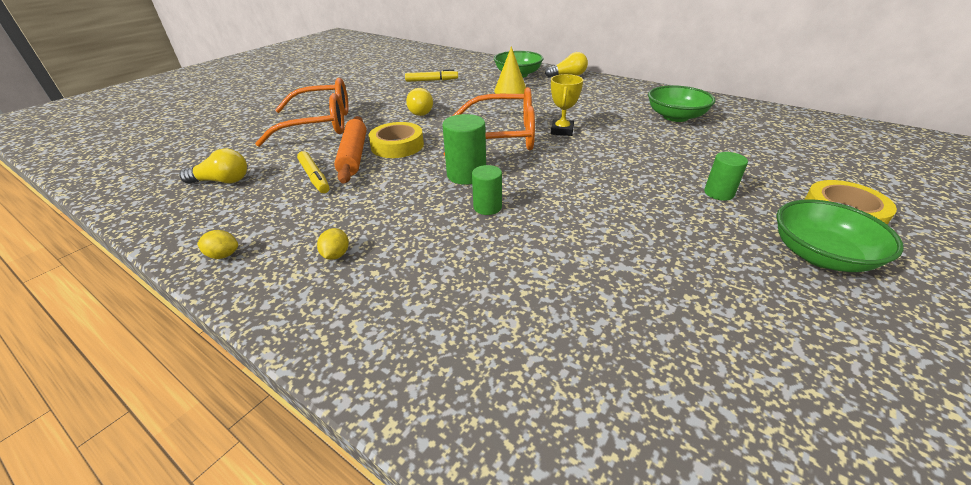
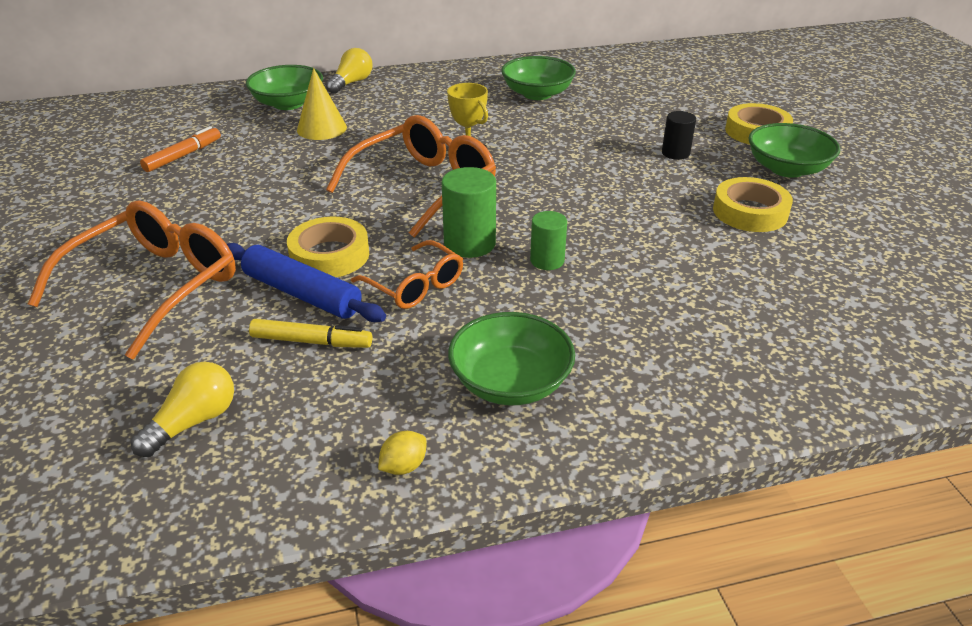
camera: 50 degrees left, 0 degrees up
(336, 255) = (510, 382): yellow lemon -> green bowl
(354, 155) = (302, 294): orange rolling pin -> blue rolling pin
(400, 179) = (414, 285): none -> orange glasses
(421, 111) = (264, 202): yellow light bulb -> none
(431, 80) = (183, 155): yellow marker -> orange marker
(707, 265) = (750, 212): none -> yellow tape
(718, 193) = (675, 153): green cylinder -> black cylinder

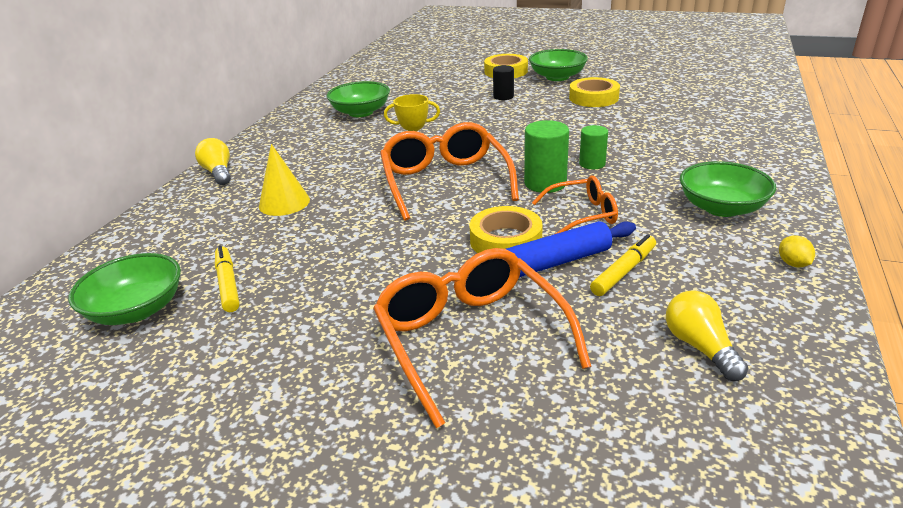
camera: 55 degrees left, 5 degrees down
(183, 155) = (227, 284): orange marker -> yellow marker
(288, 103) = (207, 209): green bowl -> green bowl (137, 310)

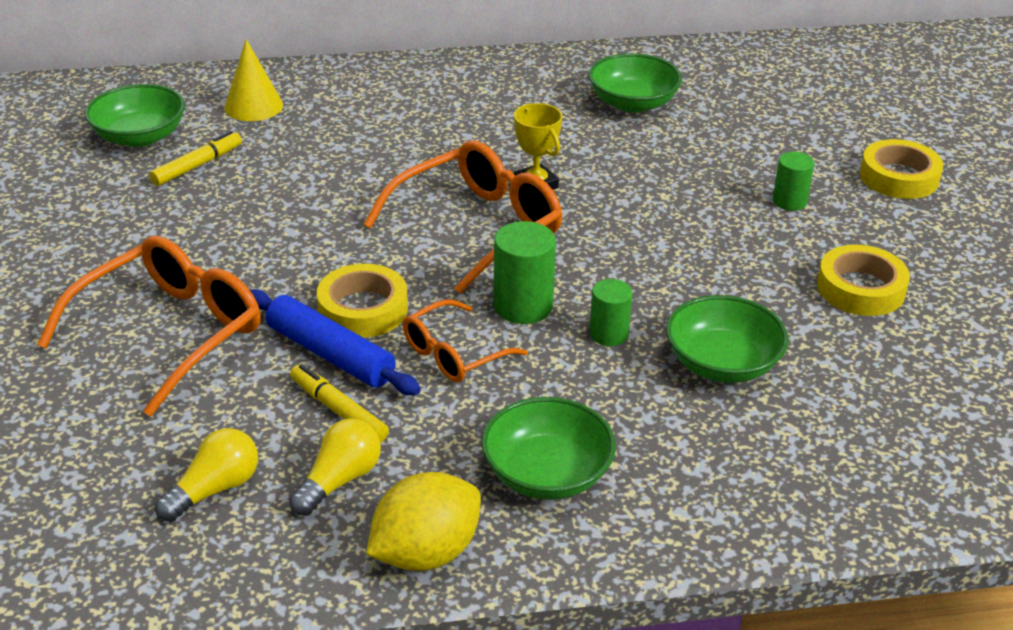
camera: 60 degrees right, 5 degrees up
(218, 173) = (402, 72): yellow light bulb -> yellow light bulb (339, 480)
(284, 203) = (362, 138): yellow cone -> yellow cone (253, 106)
(503, 96) = (789, 201): black cylinder -> green cylinder
(557, 77) = (922, 233): green bowl -> green bowl (722, 363)
(581, 215) = (455, 353): orange glasses -> orange glasses turned 90 degrees clockwise
(623, 271) = (338, 411): yellow marker -> yellow marker turned 150 degrees counterclockwise
(793, 264) = (426, 553): yellow lemon -> yellow lemon, size x2.22

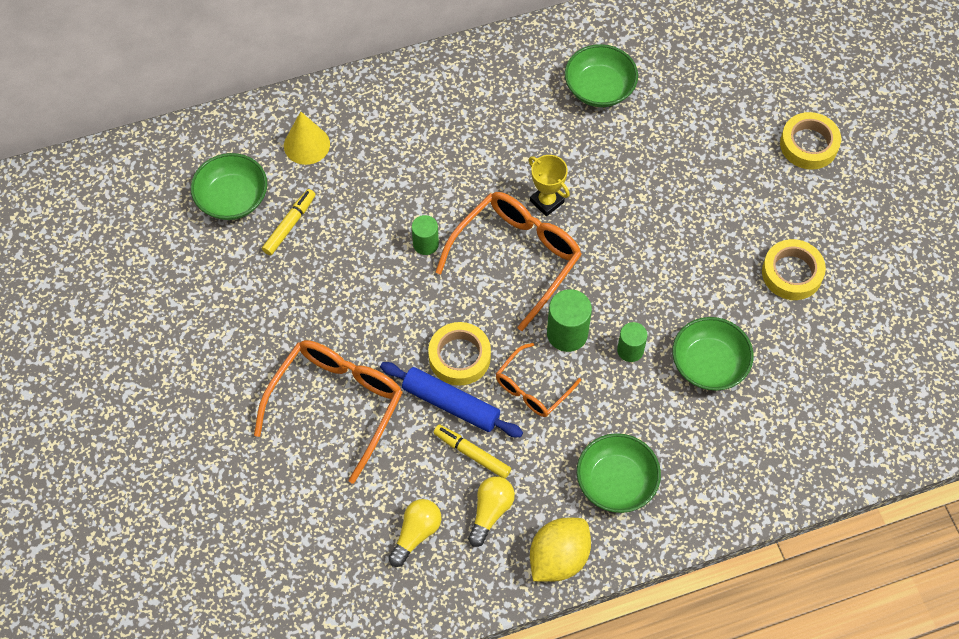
camera: 10 degrees left, 25 degrees up
(789, 201) = (733, 187): green cylinder -> green cylinder (425, 244)

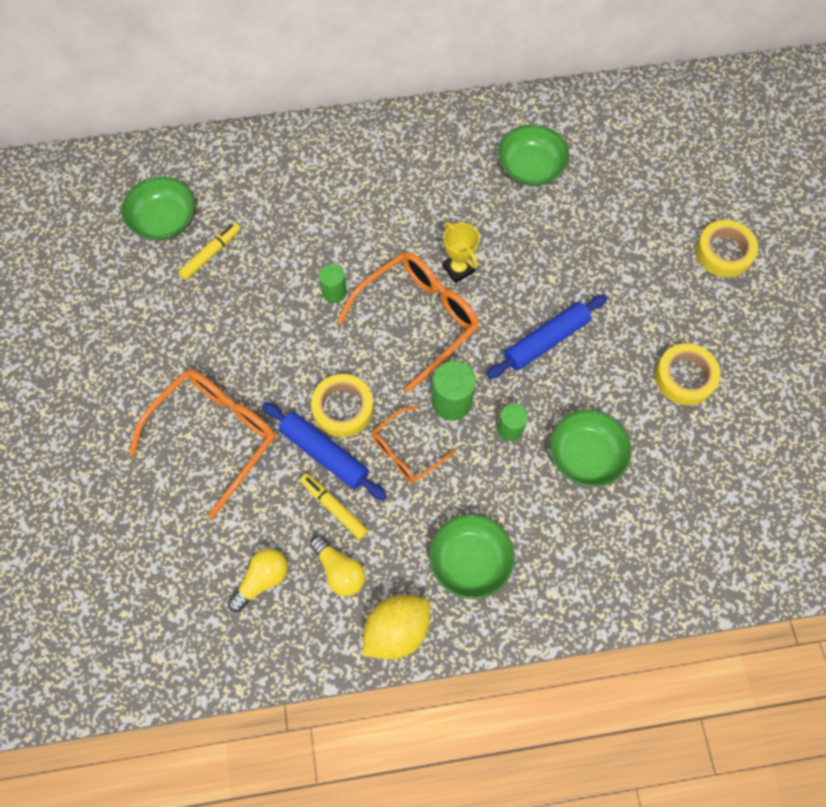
camera: 10 degrees right, 5 degrees up
(306, 145) = (244, 180): yellow cone -> none
(490, 512) = (339, 570): yellow light bulb -> yellow light bulb turned 105 degrees clockwise
(649, 259) = (546, 341): none -> blue rolling pin

